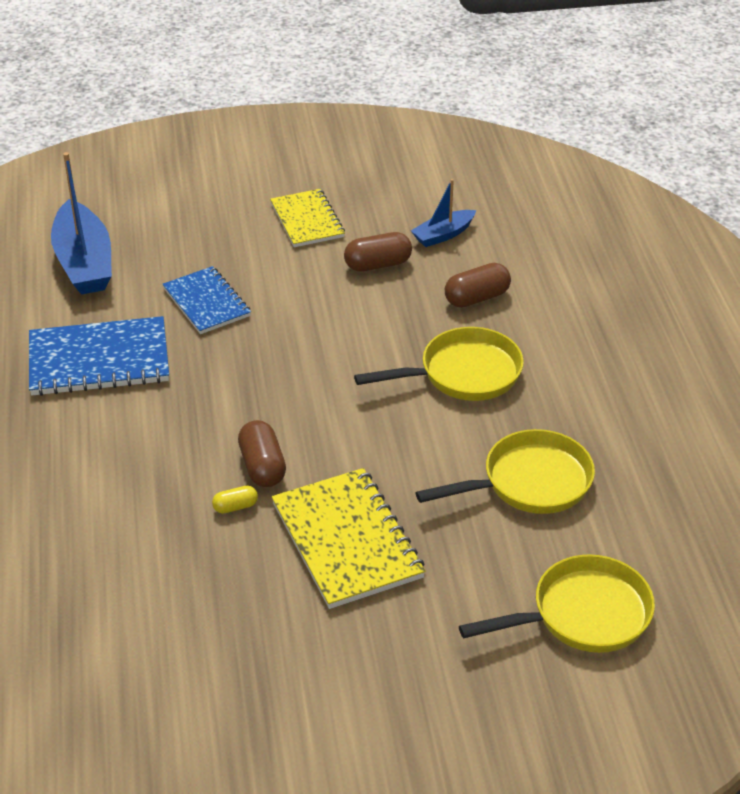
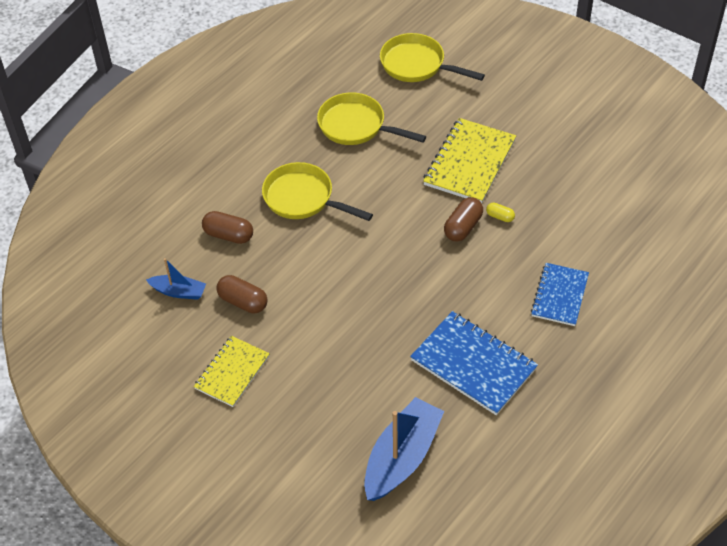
camera: 130 degrees left, 10 degrees up
(206, 302) = (368, 356): blue notebook -> blue notebook (559, 295)

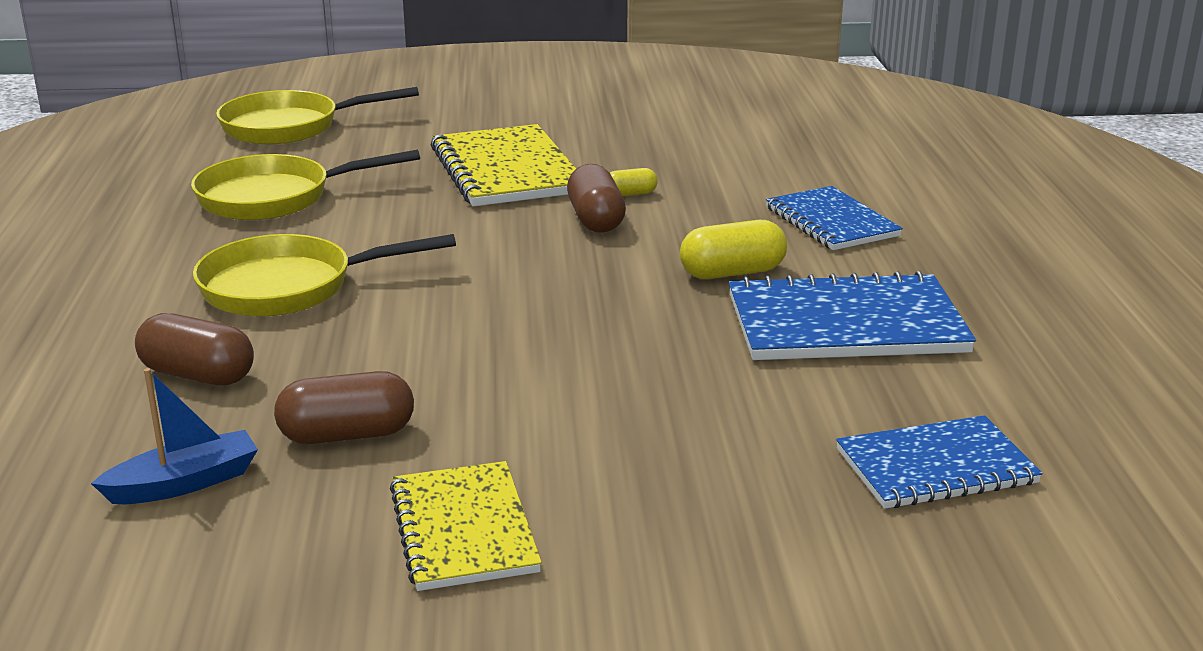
camera: 45 degrees left, 25 degrees down
(228, 235) = (198, 375): brown capsule -> brown capsule turned 45 degrees clockwise
(402, 457) = (936, 467): blue boat -> blue notebook
(472, 302) = (732, 273): none -> yellow capsule

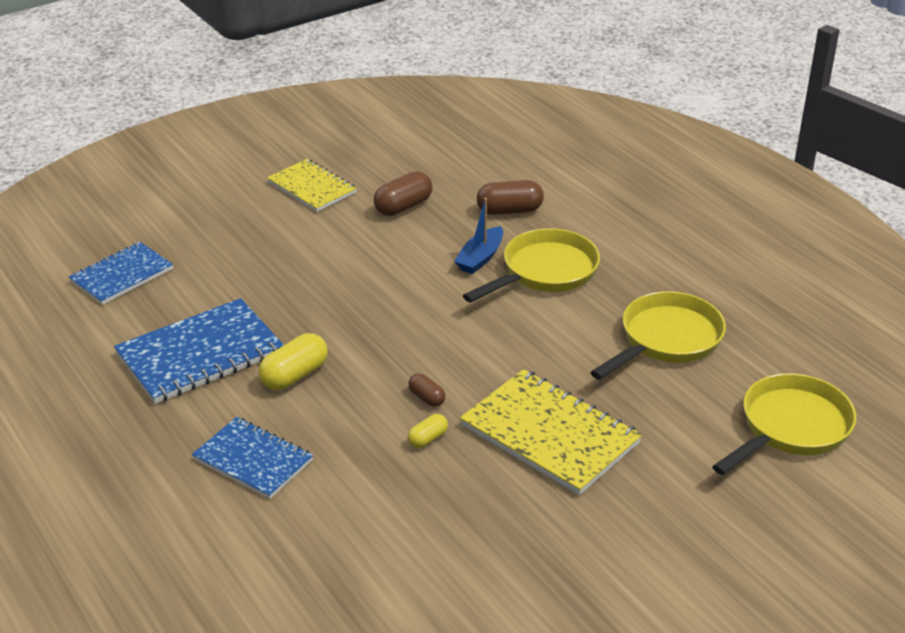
camera: 150 degrees right, 10 degrees up
(184, 483) = (442, 169): blue boat -> blue boat (480, 258)
(596, 220) = (426, 398): brown capsule -> brown capsule, size x0.56

